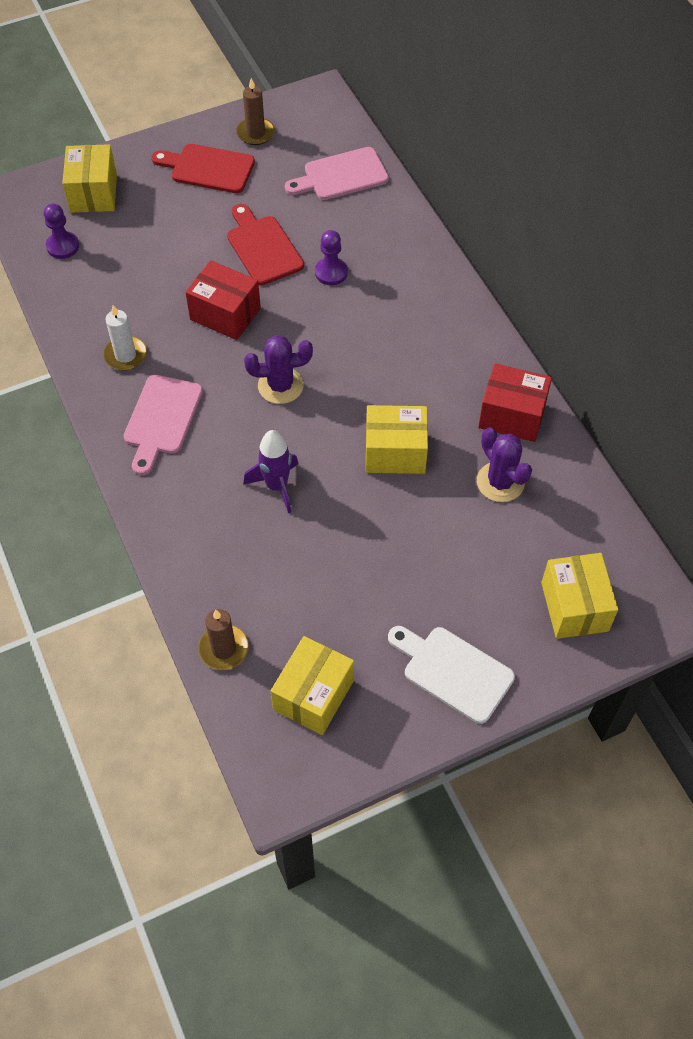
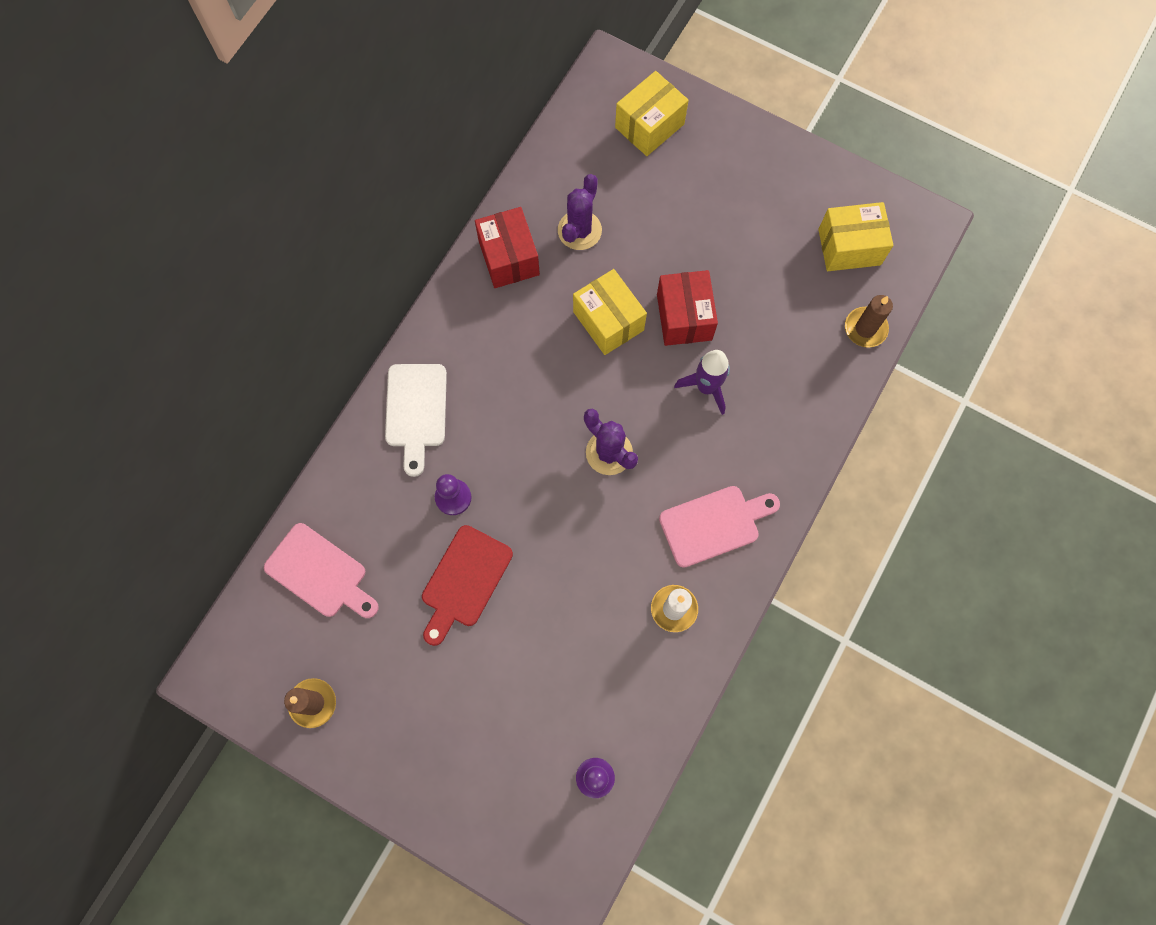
camera: 125 degrees left, 15 degrees up
(93, 193) = (506, 806): yellow box -> none
(208, 168) = (395, 714): red cutting board -> none
(225, 314) = (566, 556): red box -> red box (684, 317)
(453, 672) = (760, 172): white cutting board -> white cutting board (416, 411)

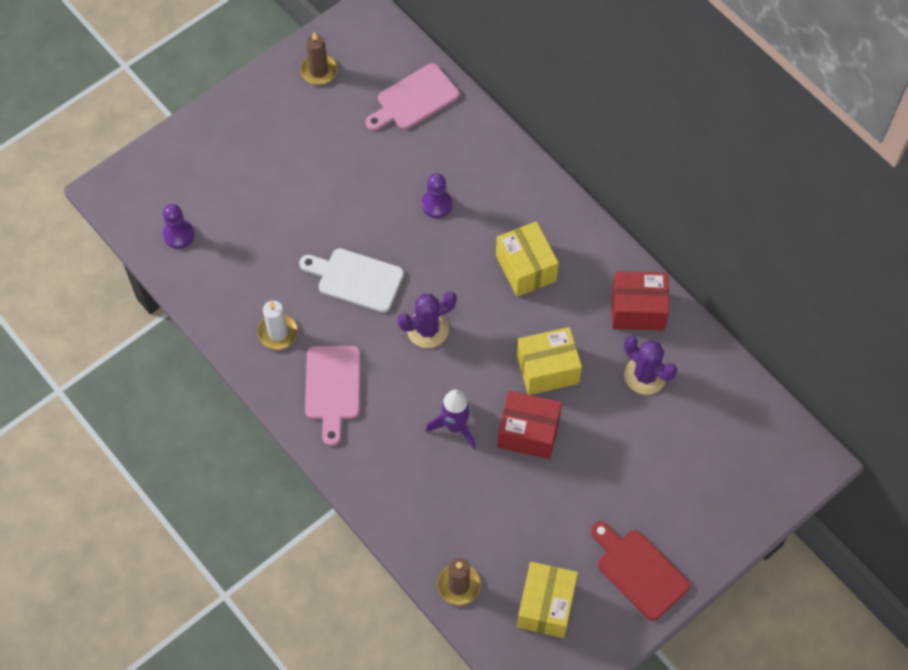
camera: 110 degrees right, 10 degrees down
(416, 411) = (521, 199): white cutting board -> white cutting board (356, 279)
(464, 581) = (366, 193): red cutting board -> red cutting board (639, 571)
(649, 126) = (737, 473): yellow box -> yellow box (526, 268)

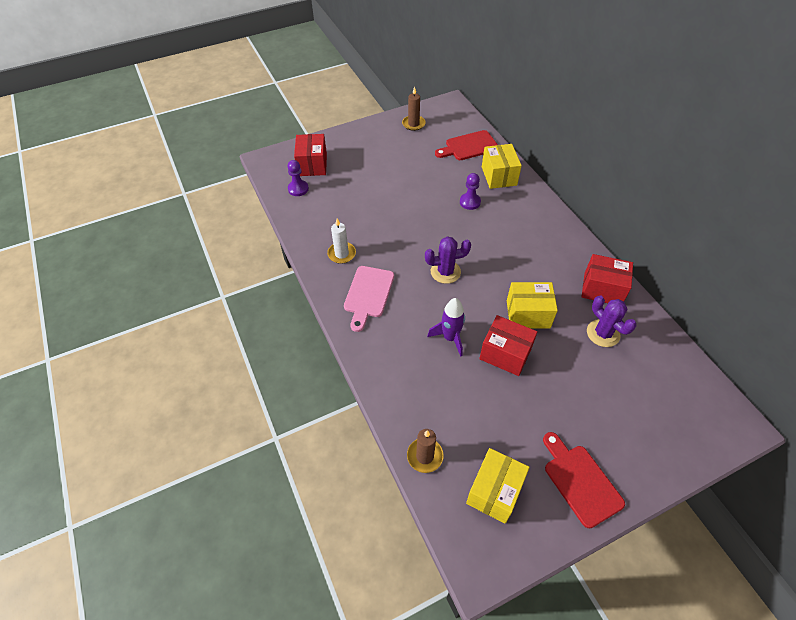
camera: 15 degrees right, 10 degrees down
(185, 185) = (312, 165): none -> red box
(356, 279) = (404, 233): white cutting board -> none
(414, 99) = (469, 146): pink cutting board -> red cutting board
(526, 268) = (523, 248): yellow box -> yellow box (499, 176)

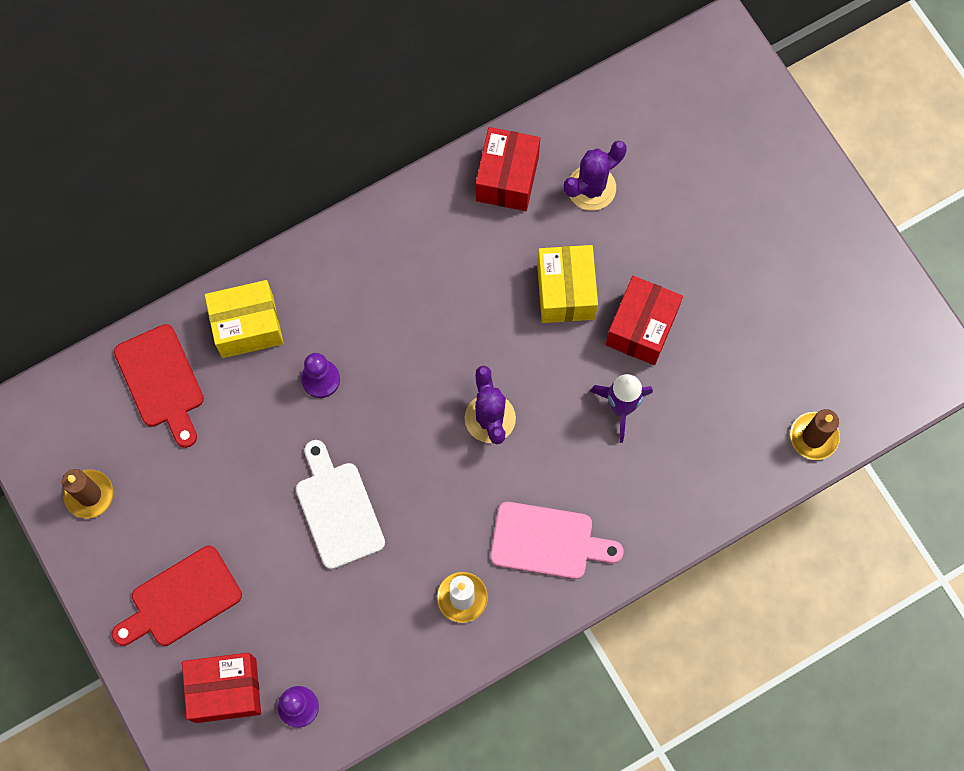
camera: 95 degrees left, 20 degrees up
(397, 206) = (338, 510): none -> white cutting board
(494, 491) = (849, 348): yellow box -> none
(580, 481) = (822, 243): red cutting board -> red cutting board (181, 599)

